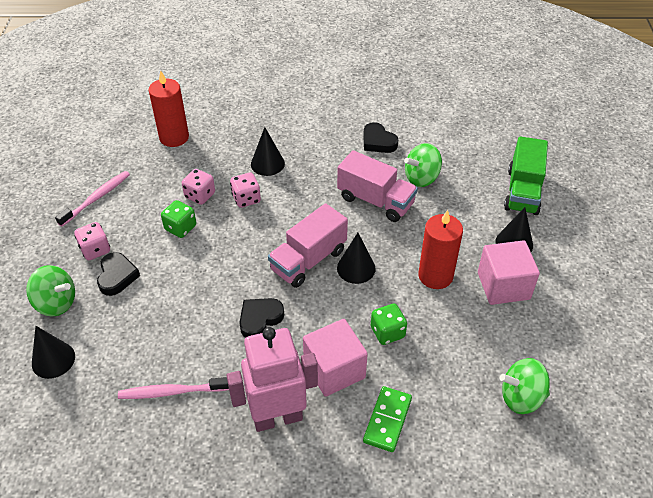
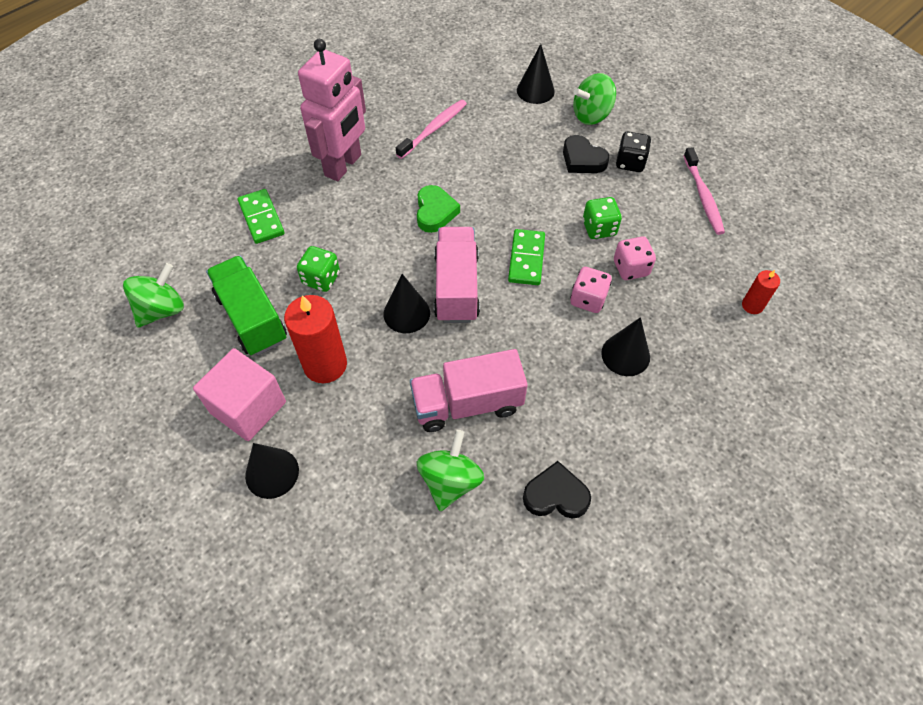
camera: 135 degrees right, 10 degrees up
(95, 250) = (630, 163): pink dice -> black dice
(174, 137) = (752, 305): red candle -> red candle, size x0.52
(246, 244) = (526, 259): none -> green domino
(260, 319) = (435, 212): black heart -> green heart
(334, 370) = (336, 221): pink cube -> none
(522, 191) = (314, 569): green truck -> green truck (252, 318)

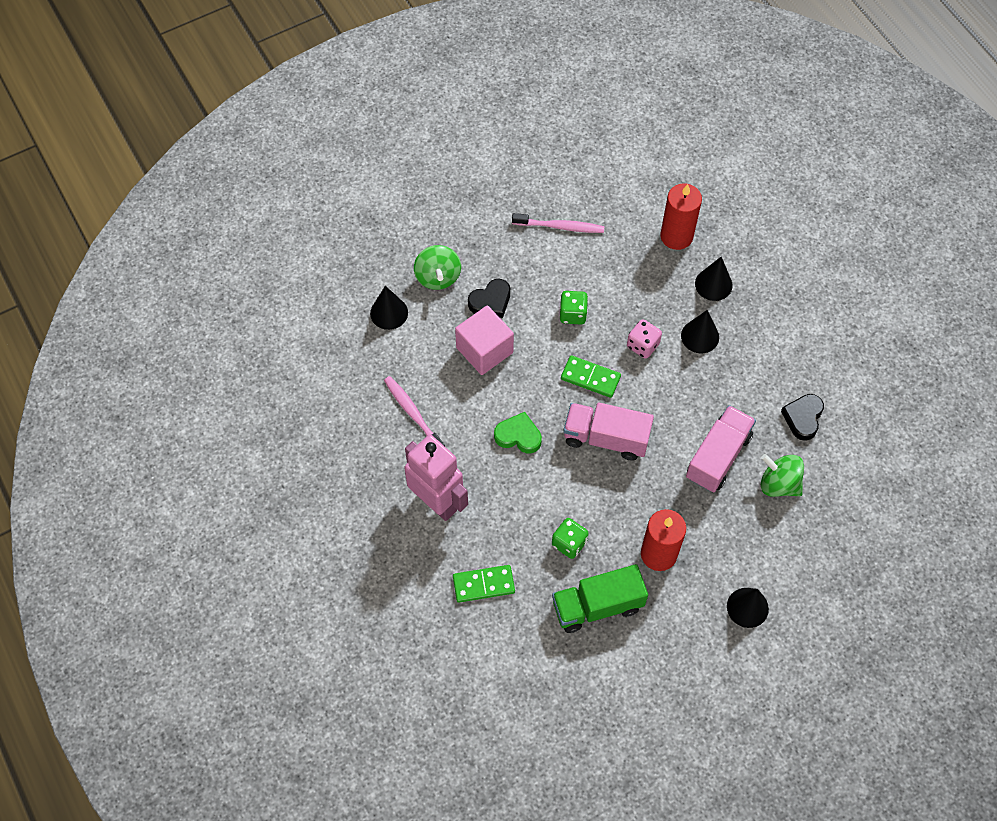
camera: 75 degrees left, 5 degrees up
(162, 310) = (569, 681): green spinning top -> none
(248, 407) = (686, 618): pink cube -> pink cube (484, 350)
(406, 313) = (623, 482): black cone -> black cone (713, 284)
(467, 404) = (718, 457): pink truck -> pink truck turned 150 degrees counterclockwise
(630, 163) = (506, 266): black dice -> none
(631, 268) = (620, 305): pink dice -> none
(752, 305) = (676, 236): red candle -> red candle, size x1.94

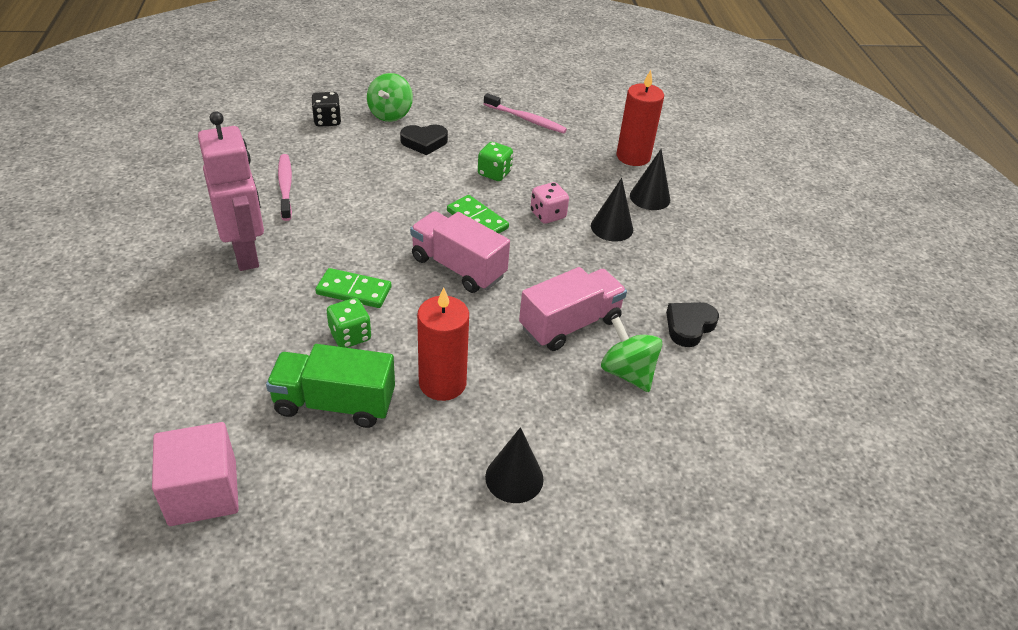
camera: 20 degrees right, 20 degrees down
(389, 313) = (327, 121): black cone -> black dice
(483, 585) = (228, 336): green domino -> green domino (354, 291)
(484, 350) = (391, 169): pink cube -> pink cube (203, 492)
(518, 436) = (371, 235): green heart -> none

